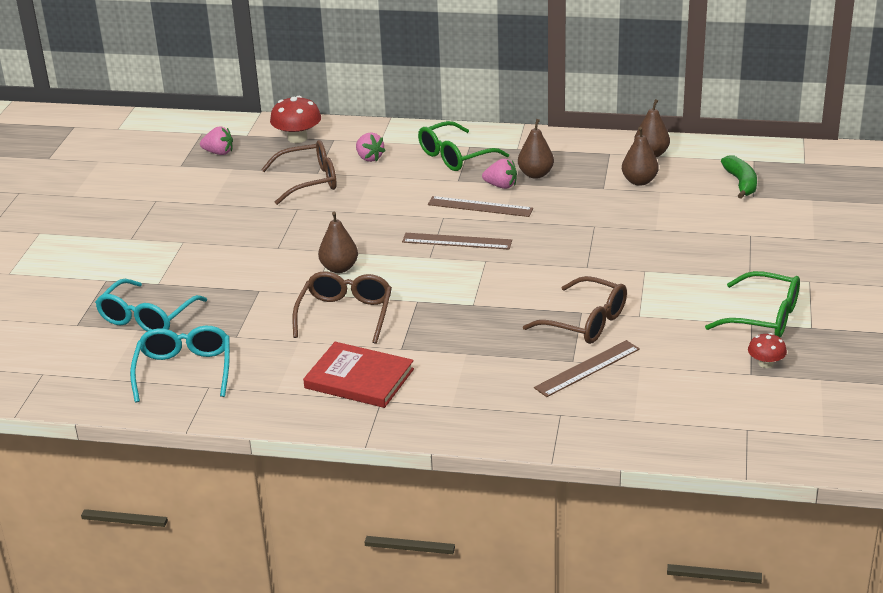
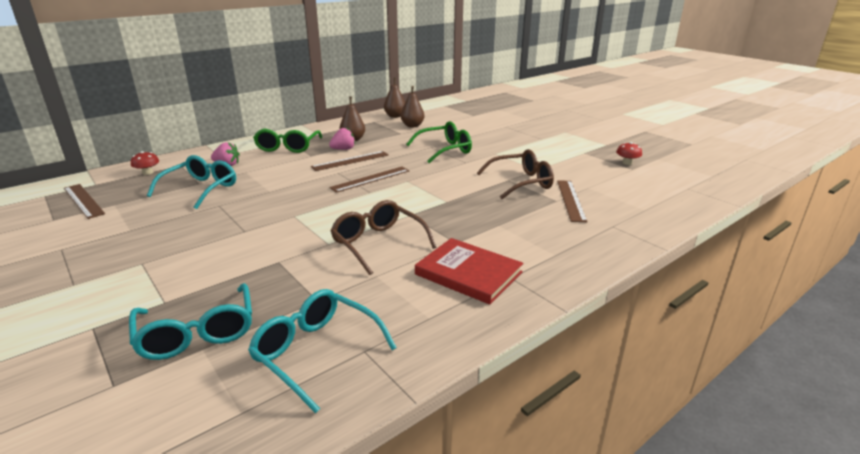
camera: 50 degrees left, 5 degrees down
(219, 153) = (83, 200): pink strawberry -> brown ruler
(297, 138) = (147, 173): red mushroom -> red mushroom, size x0.58
(309, 181) = (200, 189): brown glasses -> turquoise glasses
(339, 268) = (319, 222): brown pear -> none
(359, 378) = (468, 273): red book -> red book turned 60 degrees clockwise
(741, 183) = (458, 113): green banana -> none
(763, 317) = (582, 148): green glasses -> green glasses (444, 150)

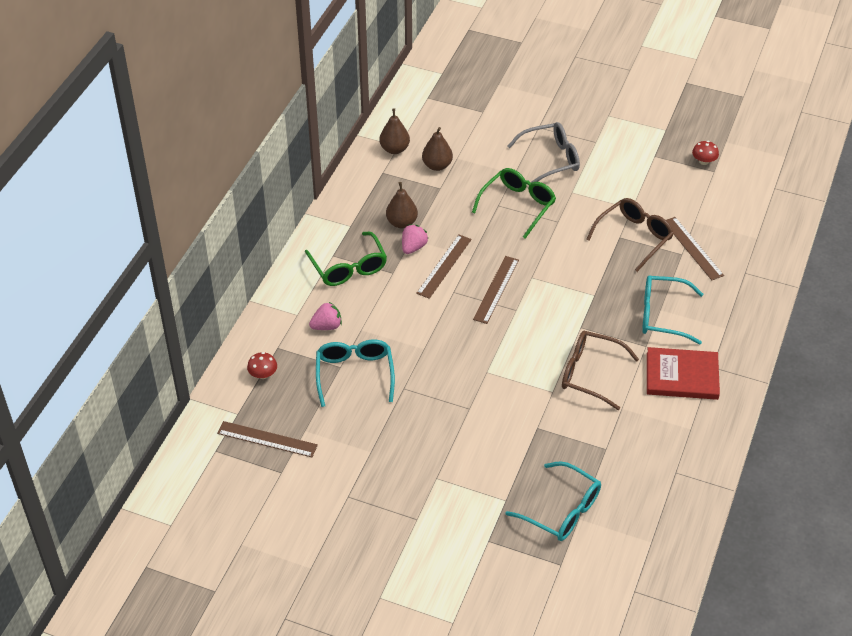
camera: 30 degrees left, 20 degrees up
(317, 353) = (650, 487): turquoise glasses -> turquoise glasses (663, 315)
(496, 138) = (550, 159): none -> grey glasses

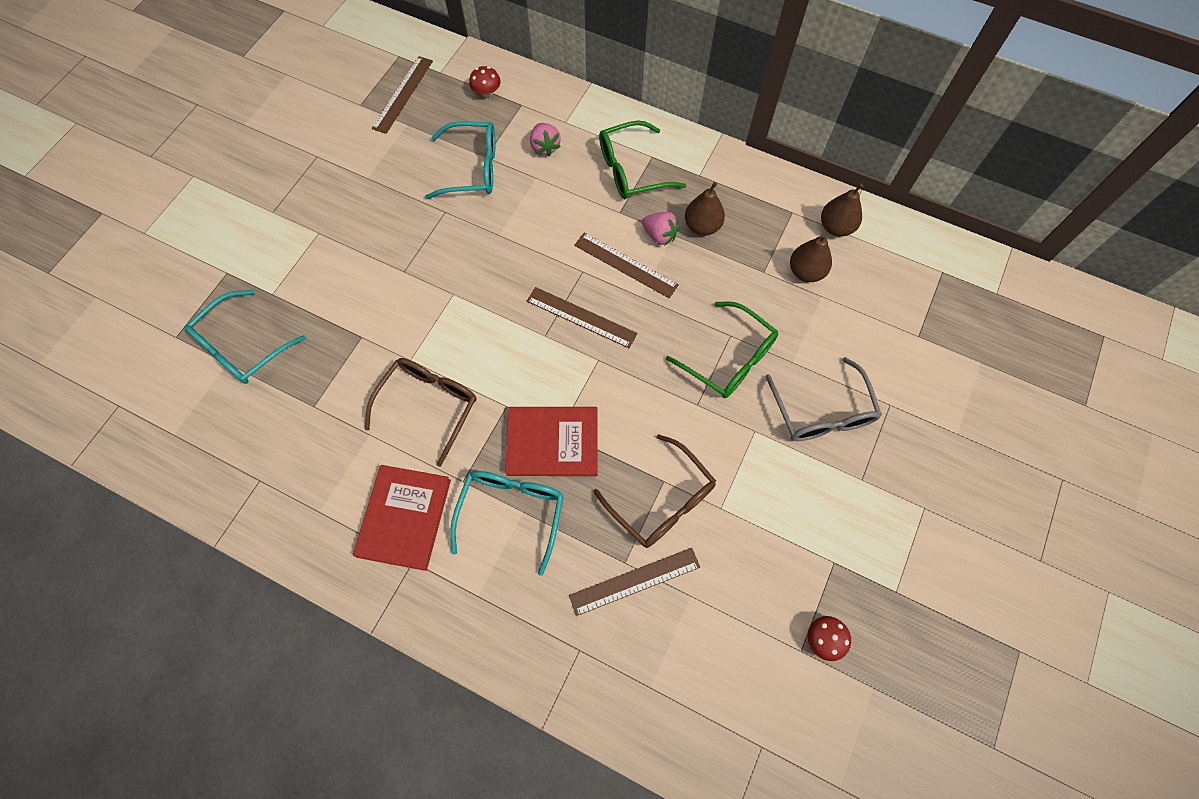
camera: 95 degrees right, 20 degrees up
(604, 298) = (552, 443): none -> red book

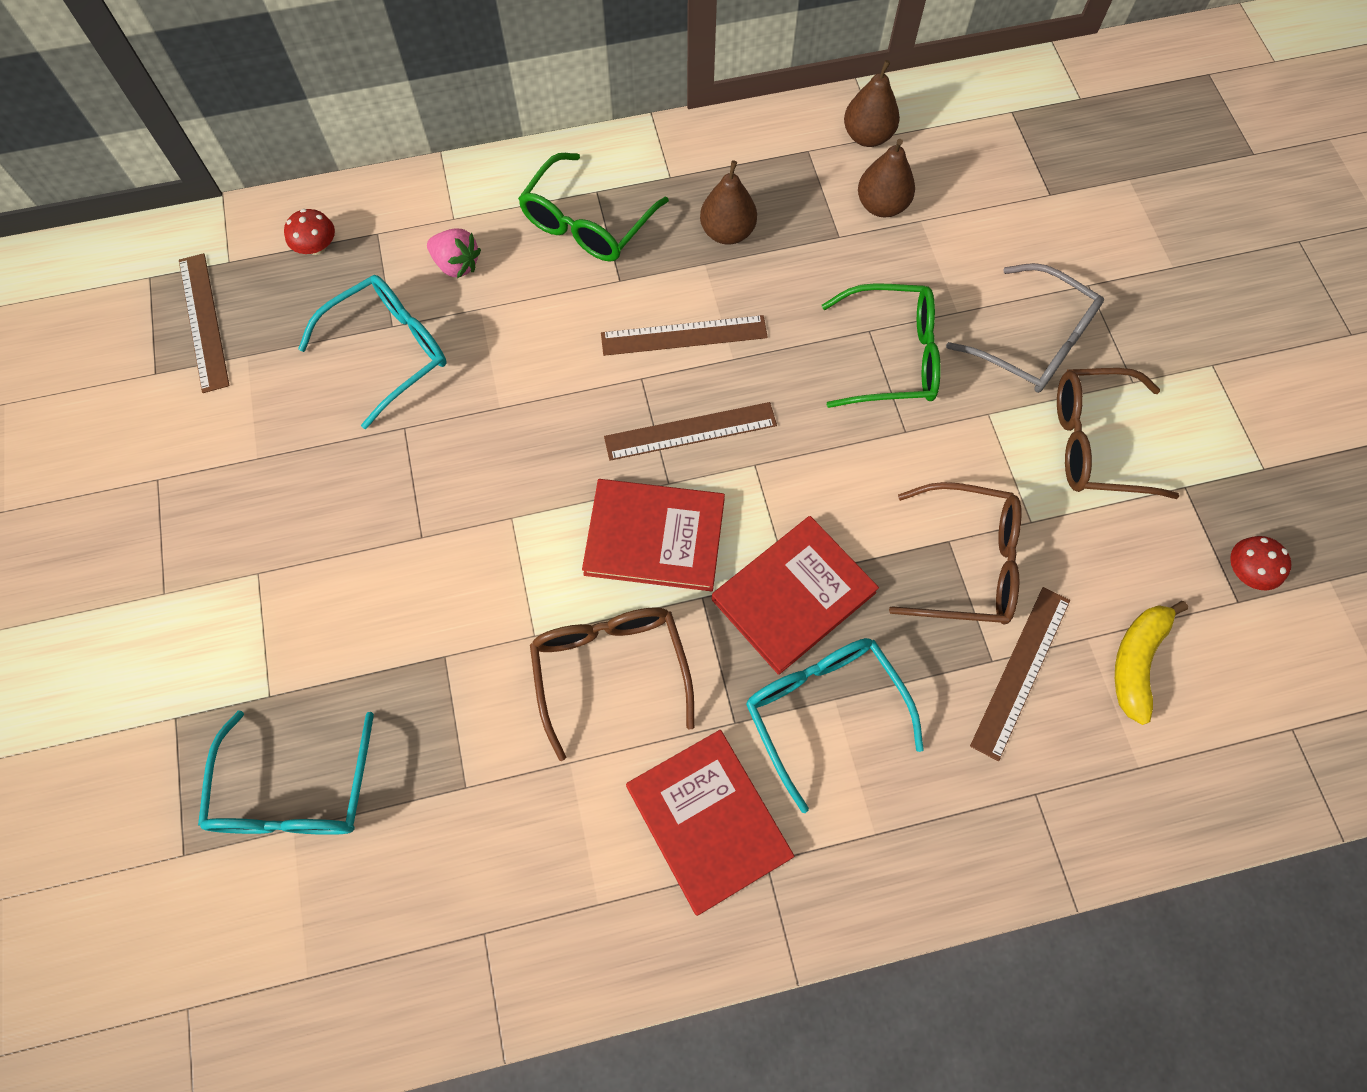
camera: 40 degrees left, 0 degrees up
(512, 357) = (654, 537): none -> red book
(659, 235) = (690, 275): pink strawberry -> none
(706, 631) = (1137, 661): none -> yellow banana
(803, 495) = (1096, 443): none -> brown glasses

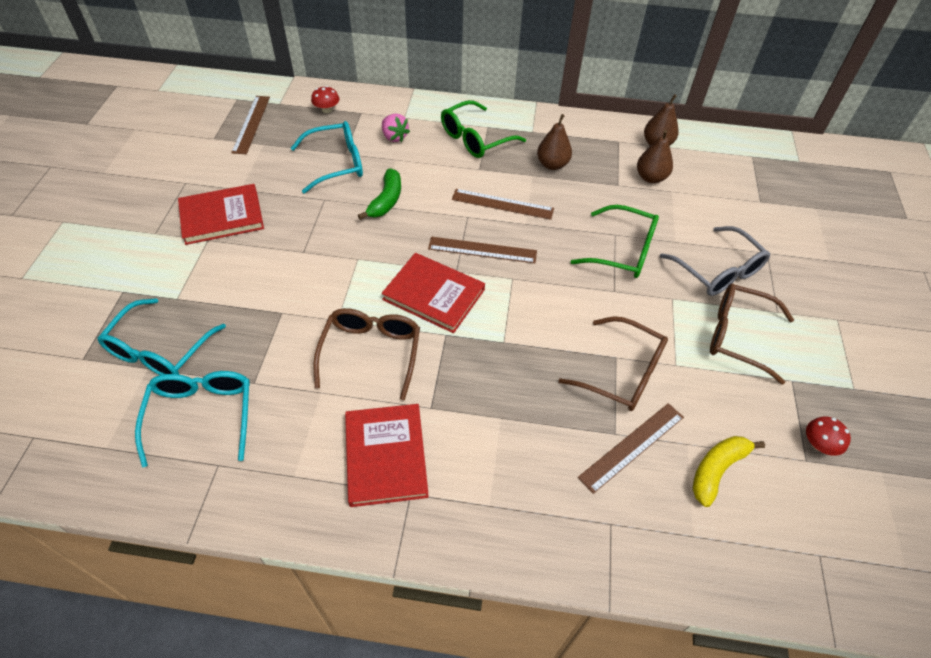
camera: 20 degrees right, 15 degrees down
(503, 394) = (386, 200): none -> green banana
(793, 596) = (502, 353): red book -> red book (222, 217)
(824, 711) = (490, 422): turquoise glasses -> turquoise glasses (202, 416)

